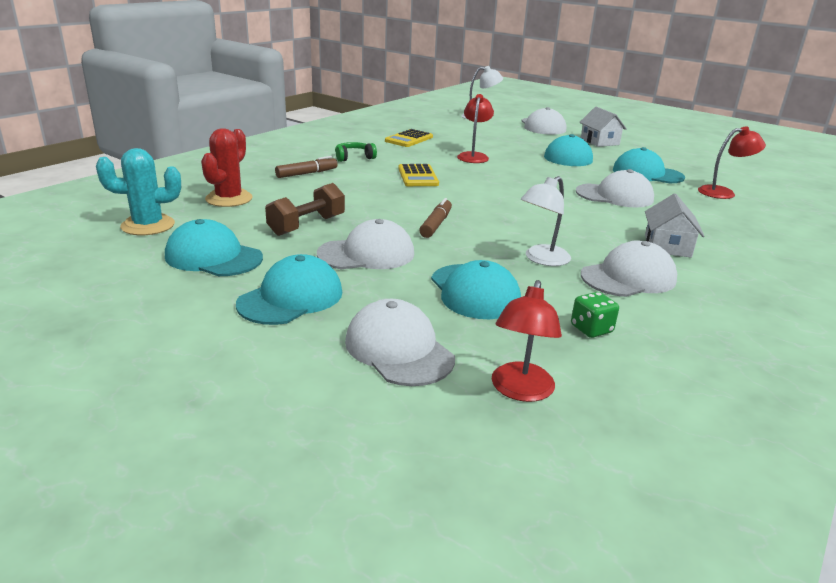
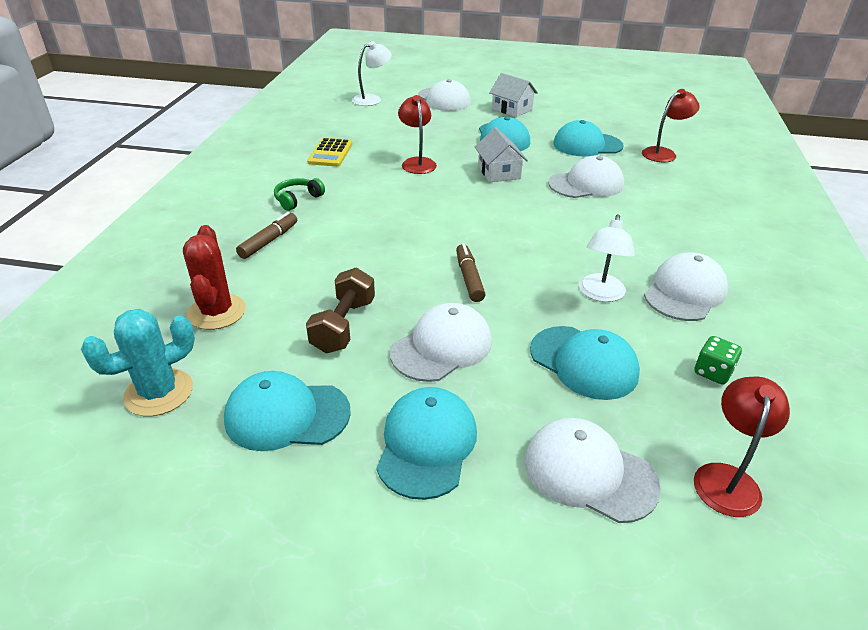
camera: 25 degrees left, 10 degrees up
(418, 176) = (390, 210): yellow calculator -> none
(520, 391) = (727, 478): red lamp -> red lamp turned 150 degrees counterclockwise
(667, 246) = (679, 239): white house -> white house (499, 172)

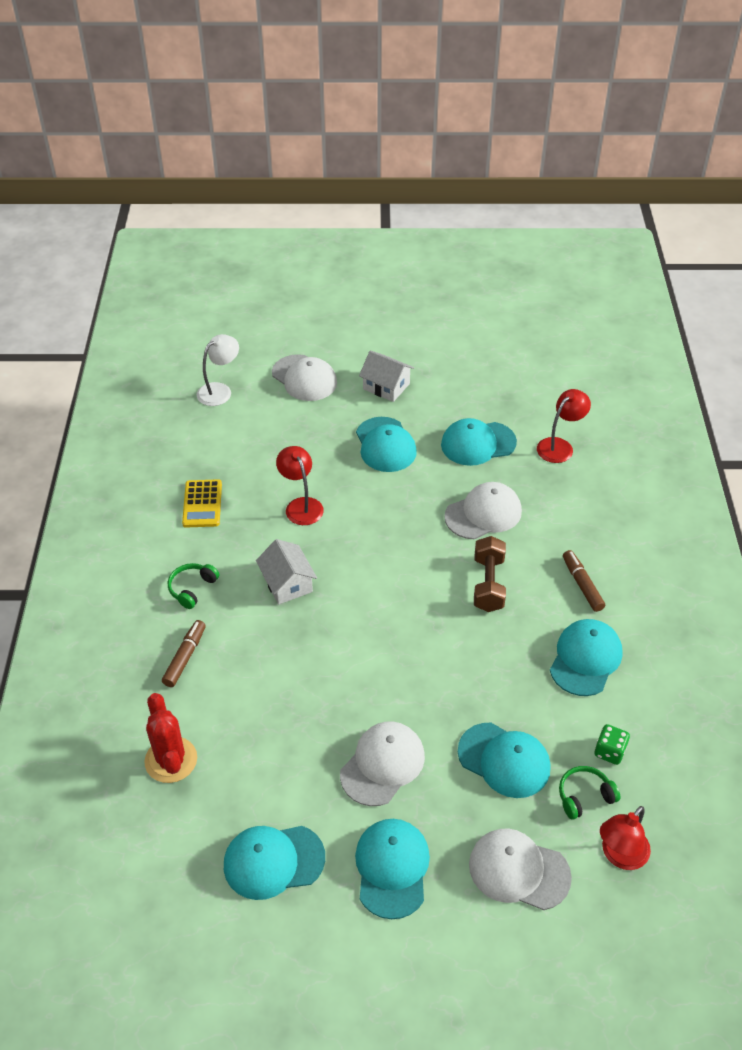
camera: 10 degrees left, 10 degrees up
(159, 392) = (159, 859): turquoise cactus -> none
(343, 326) = (291, 755): brown dumbbell -> brown dumbbell (488, 584)
(469, 278) = (390, 675): brown marker -> brown marker (582, 585)
(499, 172) = (391, 508): white house -> white house (287, 583)
(600, 294) = (511, 675): white lamp -> none
(680, 409) = (584, 796): none -> green headphones
(685, 292) = (585, 659): white cap -> turquoise cap
(727, 478) = (620, 856): red lamp -> red lamp turned 150 degrees counterclockwise

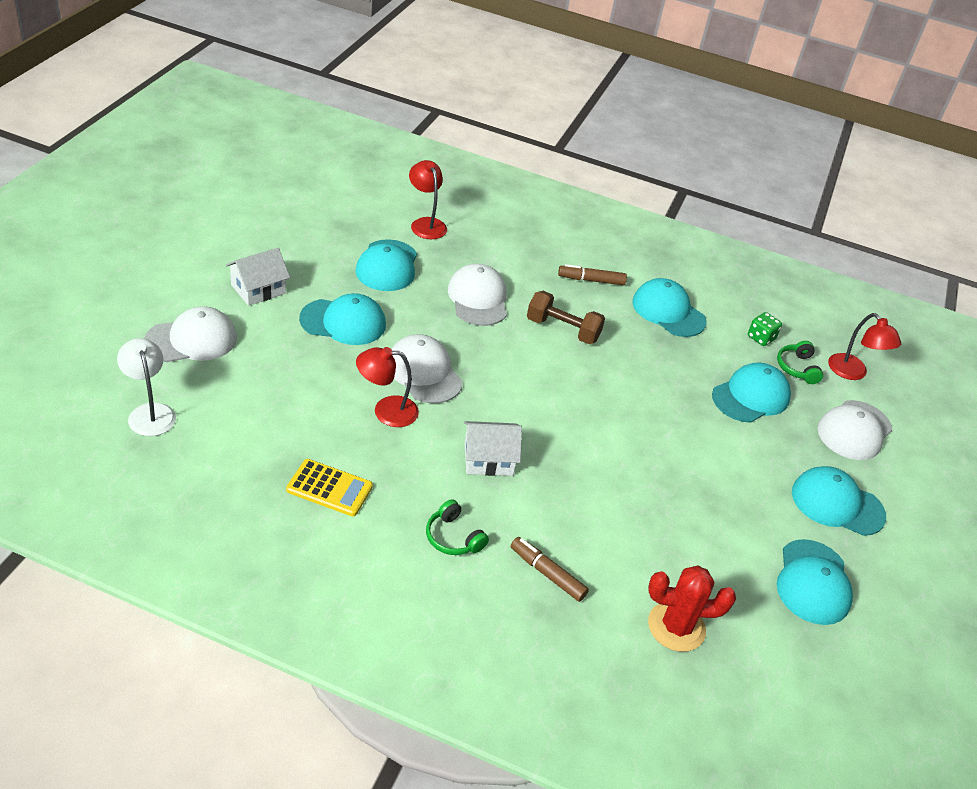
camera: 75 degrees left, 5 degrees down
(382, 765) = (732, 471): white cap -> white cap (424, 372)

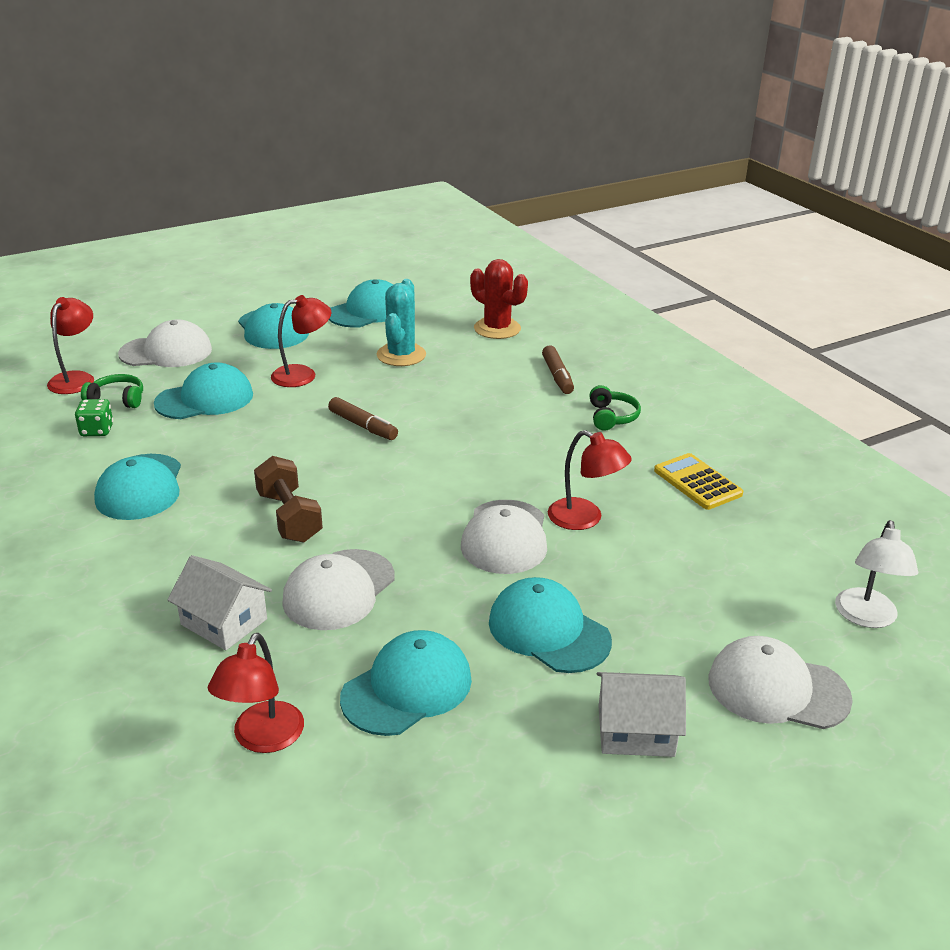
camera: 135 degrees left, 10 degrees down
(488, 459) = (522, 448): white house -> white house (224, 622)
(591, 280) = (163, 554): brown marker -> brown marker (363, 426)
(701, 528) = (401, 355): none -> turquoise cactus
(733, 458) = (303, 374): none -> red lamp
(751, 396) = (205, 399): turquoise cap -> turquoise cap turned 150 degrees clockwise
(797, 368) = (117, 399): green headphones -> green headphones turned 120 degrees counterclockwise

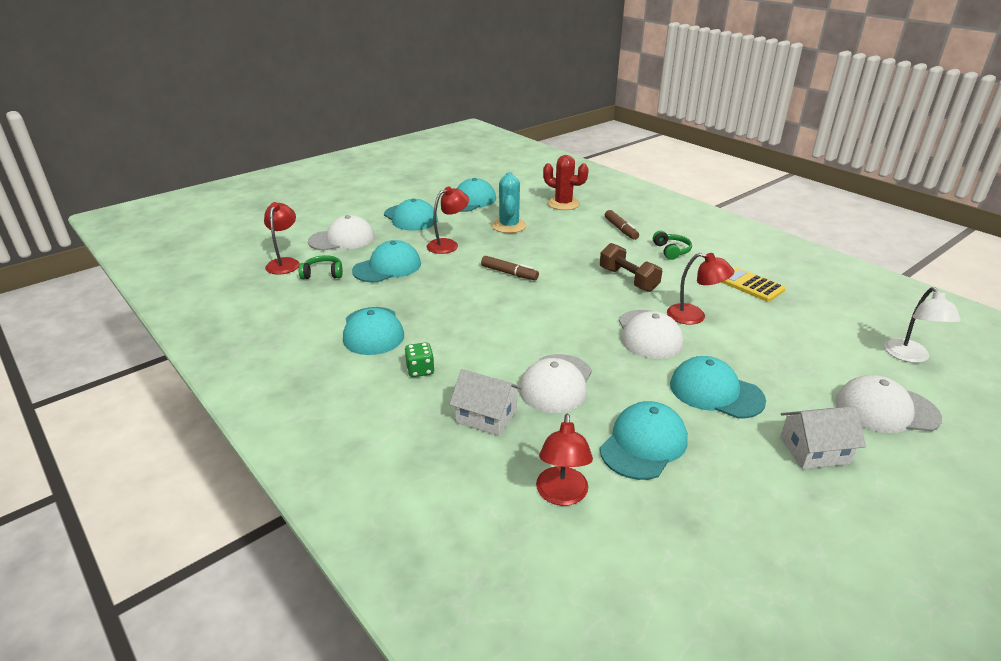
camera: 10 degrees left, 0 degrees up
(97, 430) = (319, 296): green dice -> green dice (420, 370)
(289, 517) = (492, 339): brown dumbbell -> brown dumbbell (628, 280)

